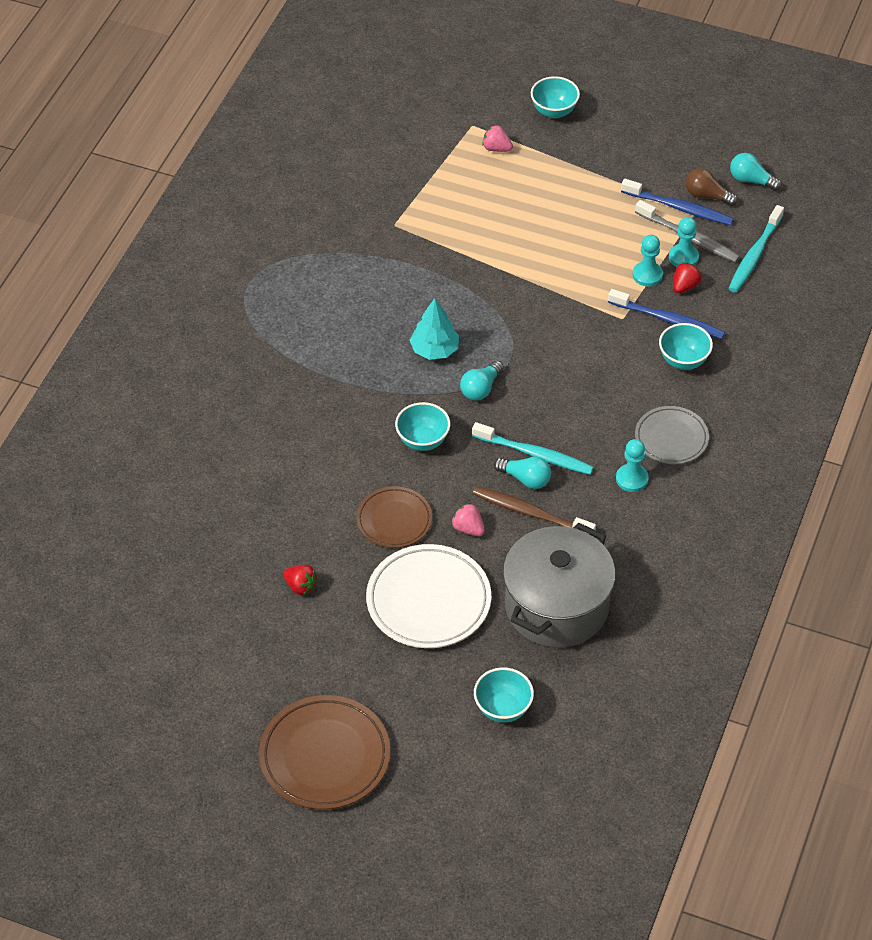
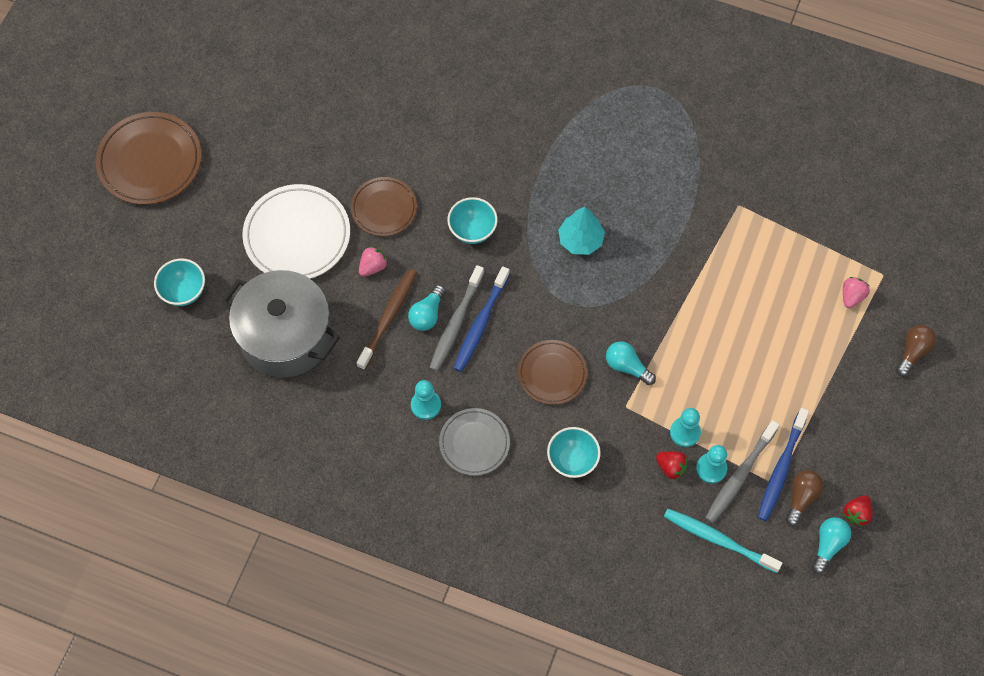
camera: 90 degrees right, 15 degrees up
(300, 586) = (317, 139): red strawberry -> red strawberry (856, 514)
(481, 388) = (534, 279): turquoise light bulb -> turquoise light bulb (627, 366)
(535, 454) = (456, 323): turquoise toothbrush -> grey toothbrush
(554, 111) = (912, 352): turquoise bowl -> brown light bulb
(590, 375) = (552, 374): none -> brown plate
(668, 320) = (625, 449): blue toothbrush -> blue toothbrush (480, 324)

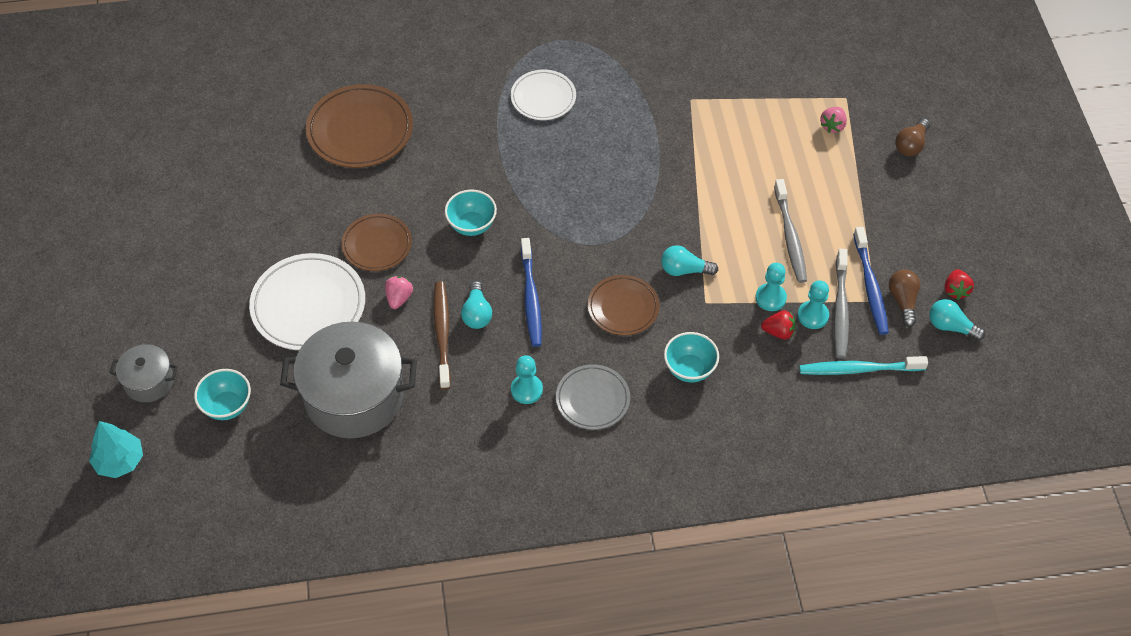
camera: 30 degrees left, 10 degrees down
(137, 238) = (149, 381): none -> grey pot
(150, 161) = (119, 309): brown plate -> brown plate (360, 130)
(456, 323) = (508, 308): grey toothbrush -> grey toothbrush (790, 237)
(580, 240) = (574, 188): turquoise tree -> turquoise tree (119, 461)
(608, 139) = (543, 98): none -> white plate
(828, 545) = (951, 327): turquoise light bulb -> turquoise light bulb turned 60 degrees counterclockwise
(851, 296) = (832, 126): pink strawberry -> pink strawberry turned 150 degrees counterclockwise
(912, 352) = (911, 145): brown light bulb -> brown light bulb turned 150 degrees counterclockwise

